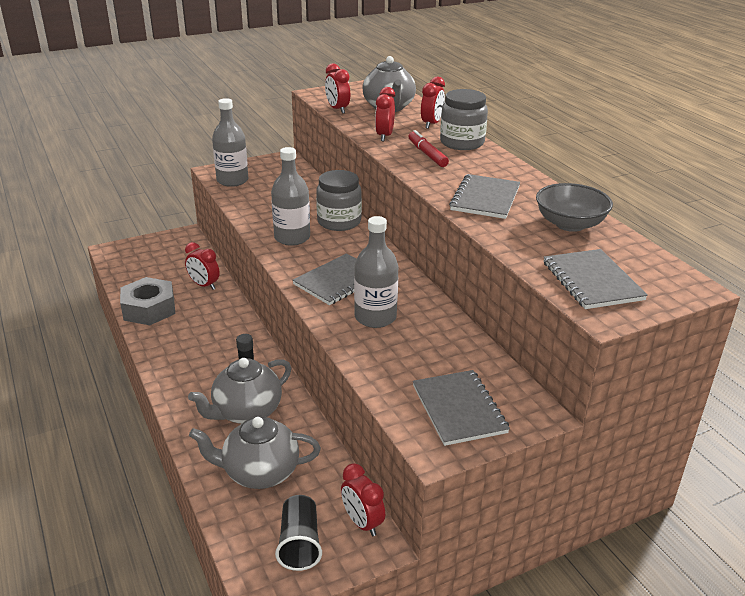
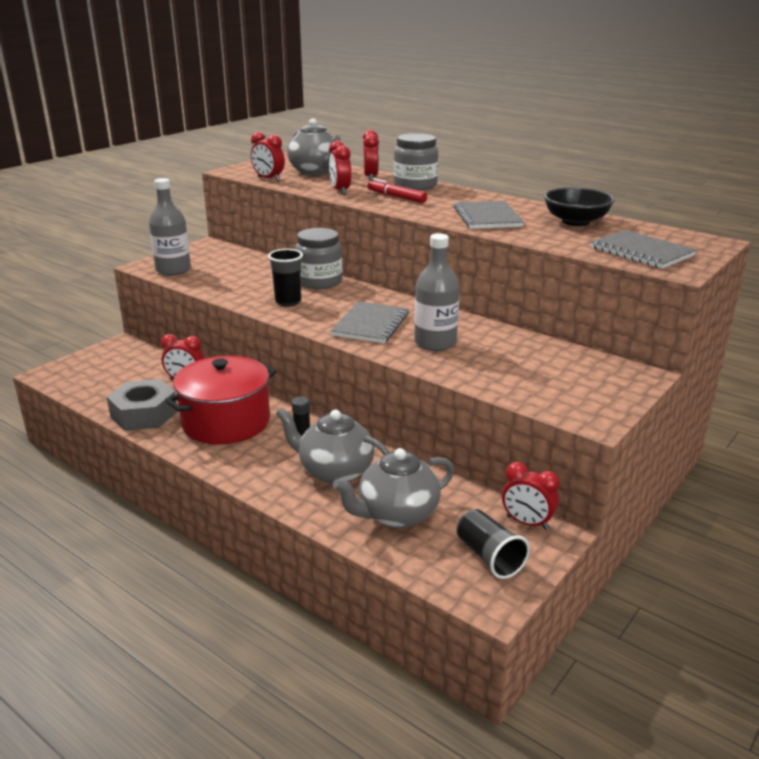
camera: 25 degrees left, 5 degrees down
(202, 335) = (226, 422): none -> red pot
(246, 412) = (335, 471): grey teapot -> grey teapot turned 90 degrees clockwise
(292, 238) = (288, 302): grey bottle -> black cup
(458, 409) = (579, 388): grey notebook -> none
(570, 224) = (576, 222): grey bowl -> black bowl

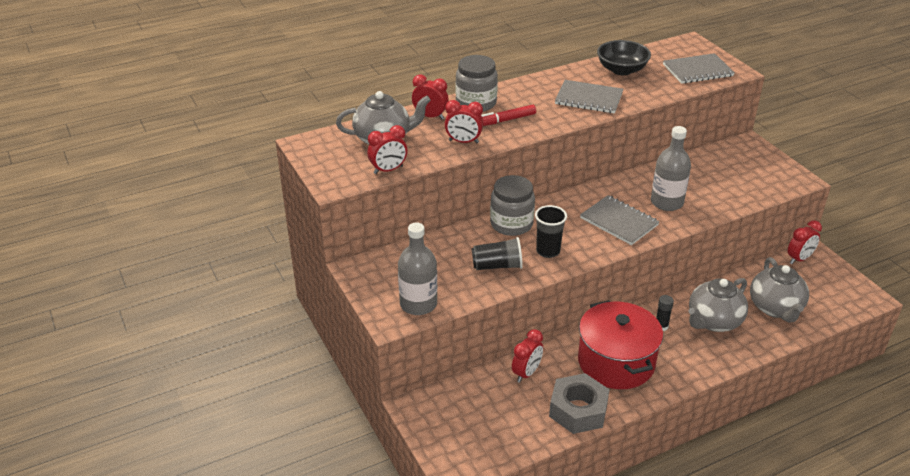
camera: 65 degrees left, 10 degrees up
(489, 557) = (828, 285): black cup -> black cup (497, 266)

